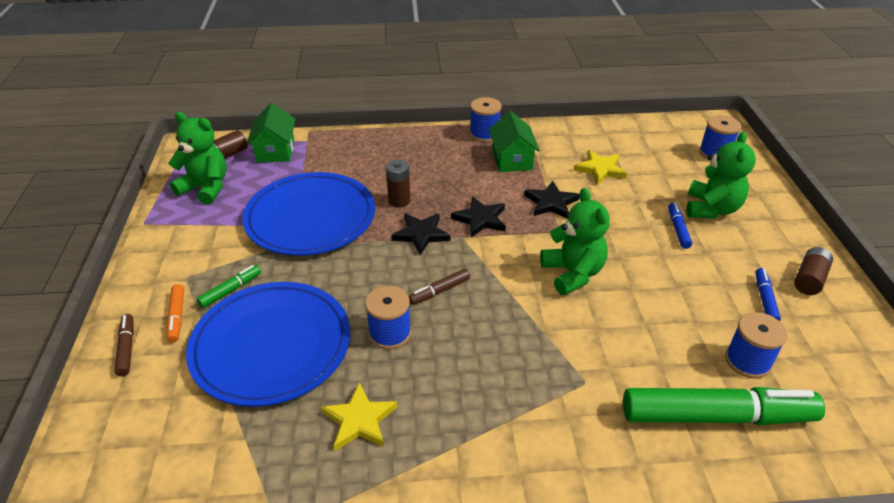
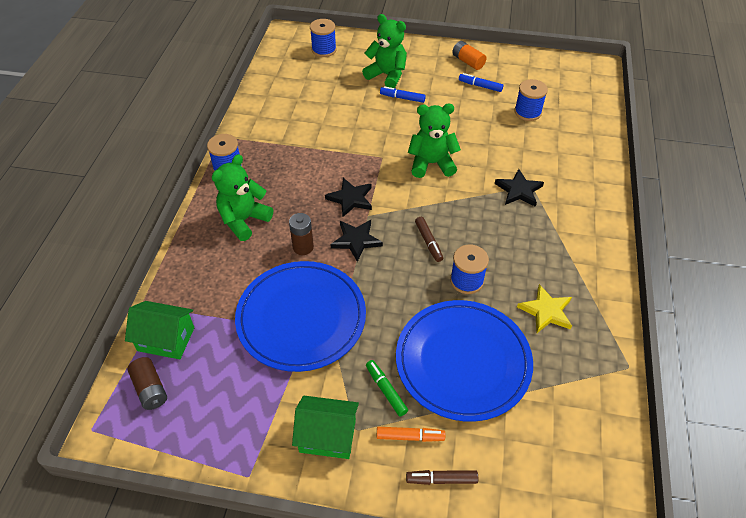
camera: 75 degrees left, 10 degrees up
(206, 188) = (208, 411): green teddy bear -> green teddy bear (244, 220)
(512, 159) = (276, 160): green house -> green house (327, 435)
(551, 203) = (346, 152): black star -> black star (519, 190)
(600, 169) = (316, 113): yellow star -> none
(716, 416) = (565, 140): green marker -> none
(809, 279) = (468, 62): brown battery -> orange battery

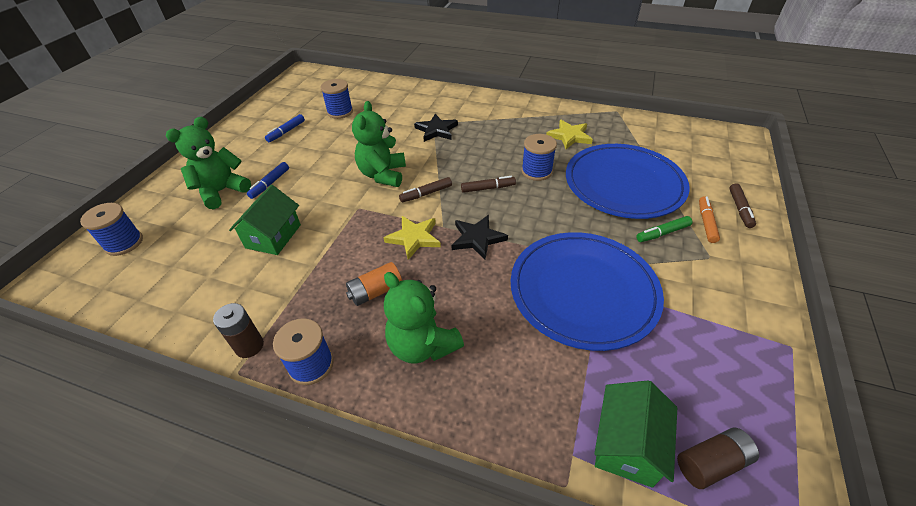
camera: 80 degrees left, 5 degrees down
(303, 247) = (480, 284): brown battery -> brown battery (249, 346)
(327, 435) = (723, 278): green house -> green house (273, 236)
(350, 199) = (414, 238): black star -> yellow star
(410, 198) = (426, 194): none -> brown marker
(468, 62) = (243, 134): orange battery -> orange battery (375, 291)

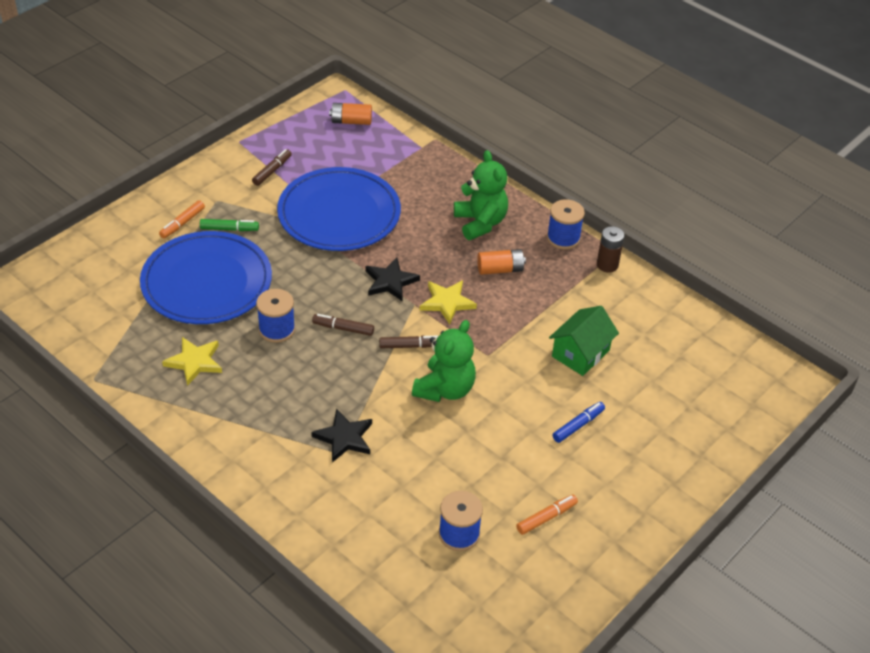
camera: 160 degrees left, 0 degrees up
(124, 243) = (733, 400): blue spool -> none
(222, 191) = (635, 435): green teddy bear -> none
(286, 132) = (546, 518): blue marker -> orange marker
(627, 444) = (388, 141): green house -> none
(711, 463) = (351, 121): brown battery -> orange battery
(740, 209) = (137, 223): brown marker -> brown marker (272, 171)

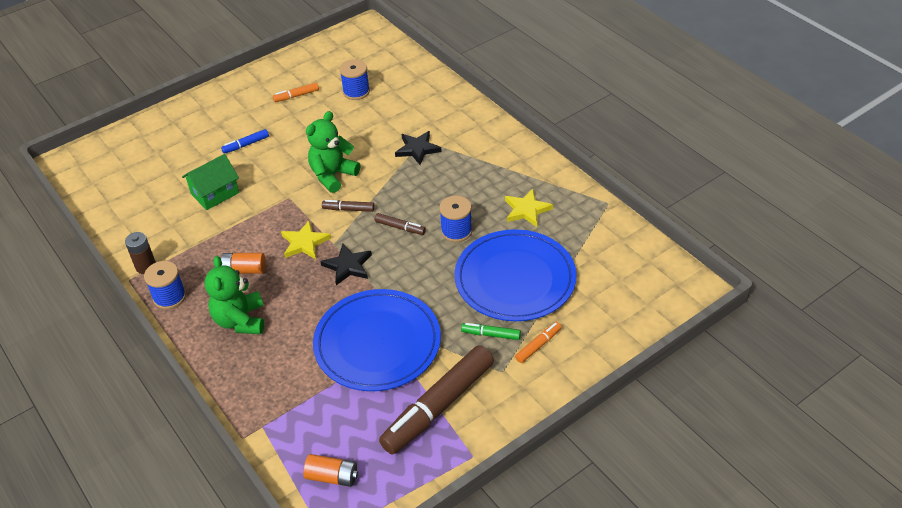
camera: 165 degrees left, 0 degrees up
(272, 171) = (438, 406): brown marker -> brown marker, size x2.33

